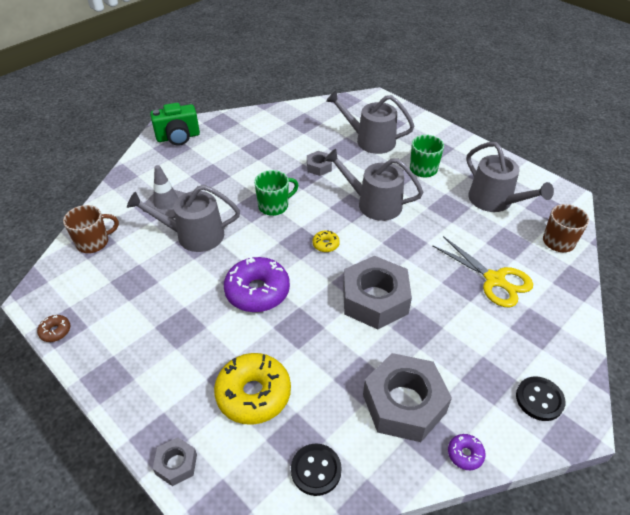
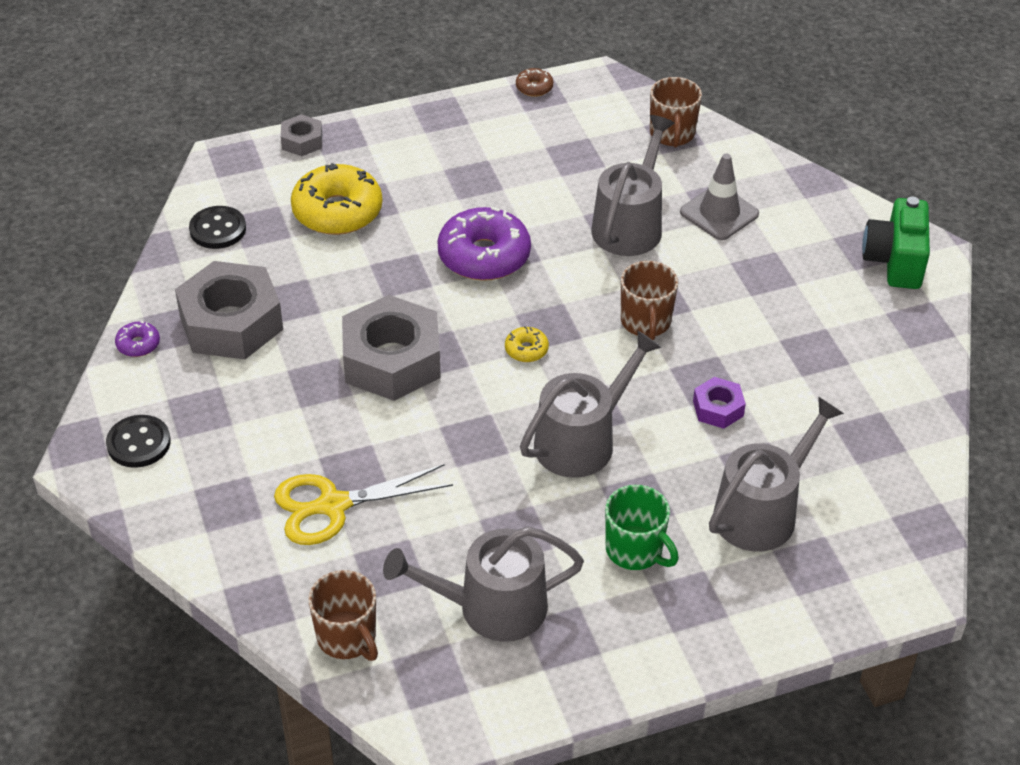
camera: 115 degrees right, 0 degrees up
(274, 206) = (646, 322): green mug -> brown mug
(319, 167) = (718, 408): grey nut -> purple nut

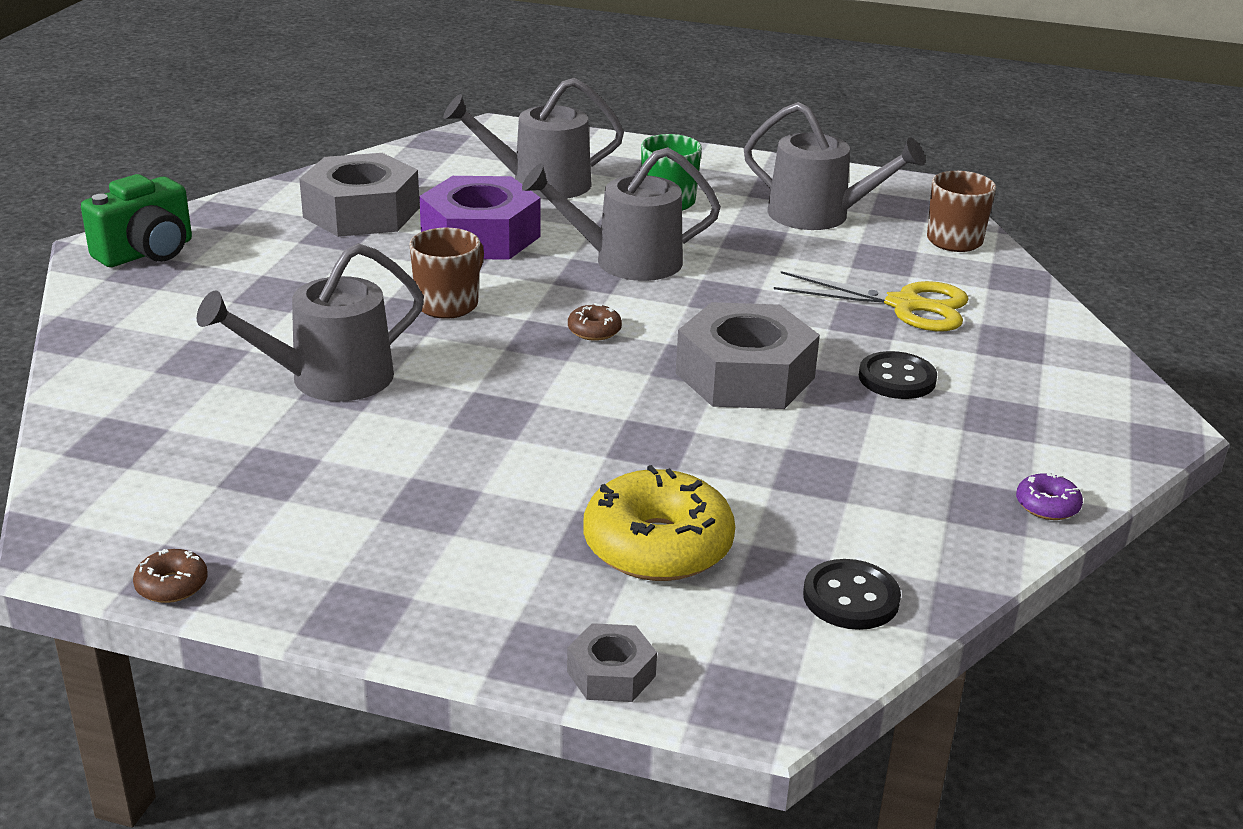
camera: 145 degrees left, 15 degrees down
(139, 443) = (1089, 416): black button -> black button (897, 378)
(231, 323) = (908, 480): grey nut -> grey nut (361, 212)
(484, 256) = (532, 419): purple donut -> none
(526, 350) = (594, 331): yellow donut -> brown donut
(672, 134) = (118, 441): brown mug -> none
(718, 408) = (480, 236): purple nut -> purple nut, size x2.10
(719, 213) = (222, 349): grey traffic cone -> none

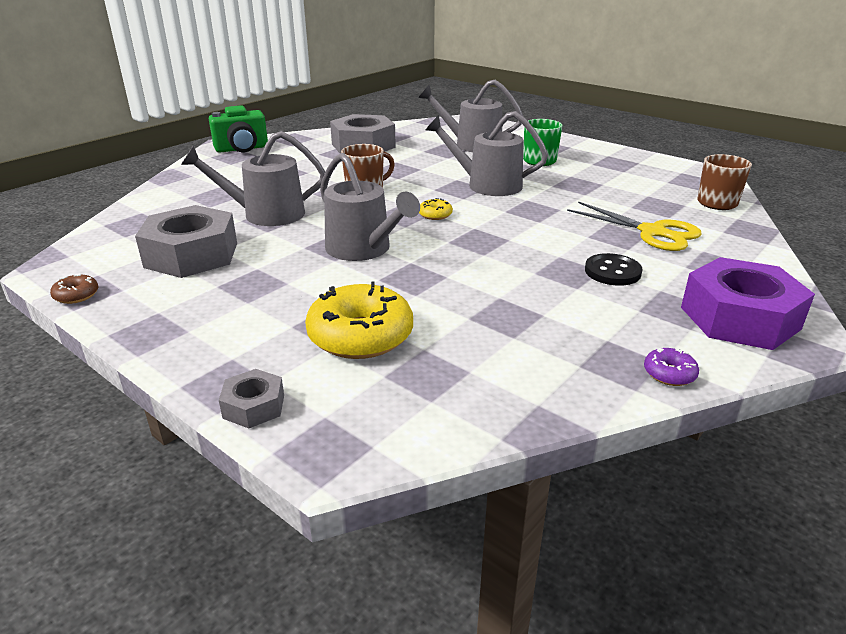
camera: 25 degrees right, 0 degrees up
(480, 236) = (415, 163): purple nut -> purple nut (739, 318)
(594, 331) = (435, 215): brown donut -> yellow donut
(745, 376) = (507, 252): grey nut -> grey nut (191, 255)
(818, 215) = (630, 178): grey watering can -> grey watering can (363, 249)
(851, 598) = (462, 400): black button -> none

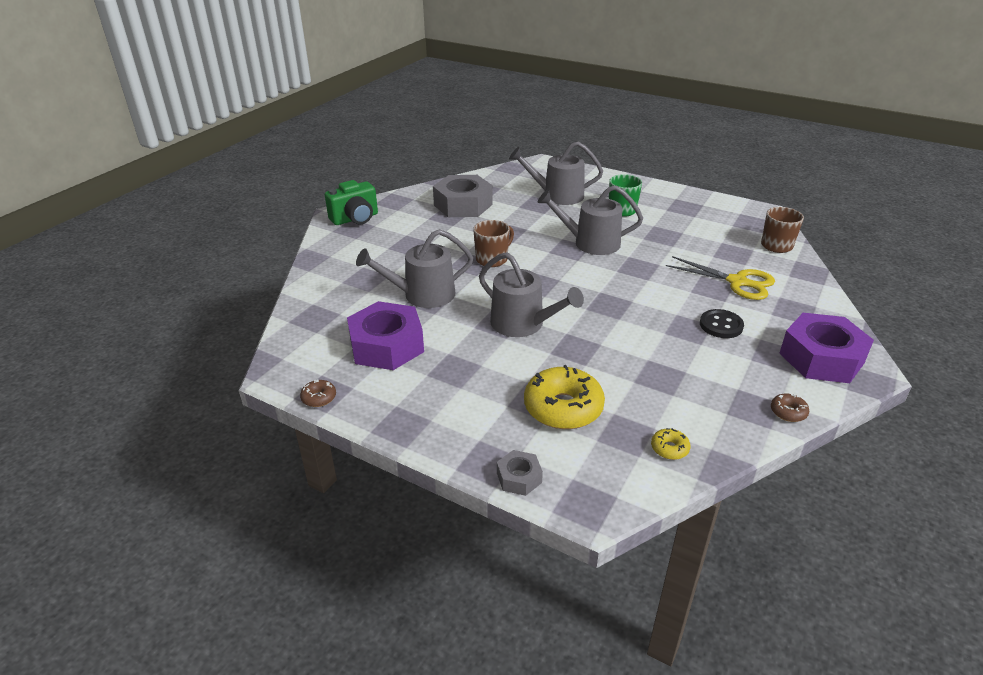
camera: 10 degrees left, 5 degrees up
(191, 255) = (386, 346): grey nut -> purple nut
(435, 215) = (563, 281): yellow donut -> yellow donut (669, 448)
(669, 374) = (788, 412): purple donut -> brown donut

